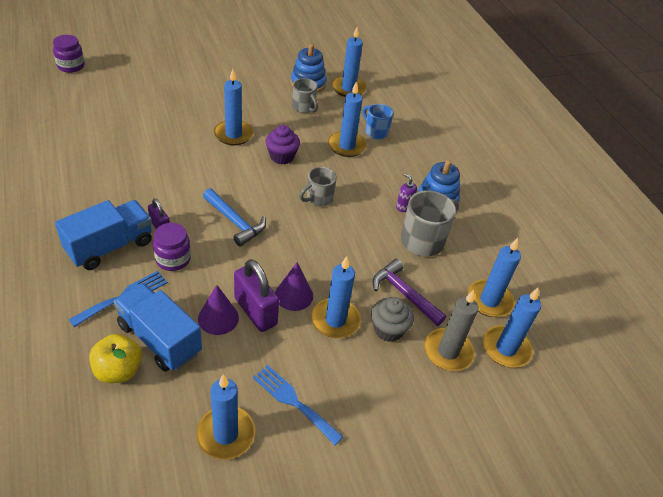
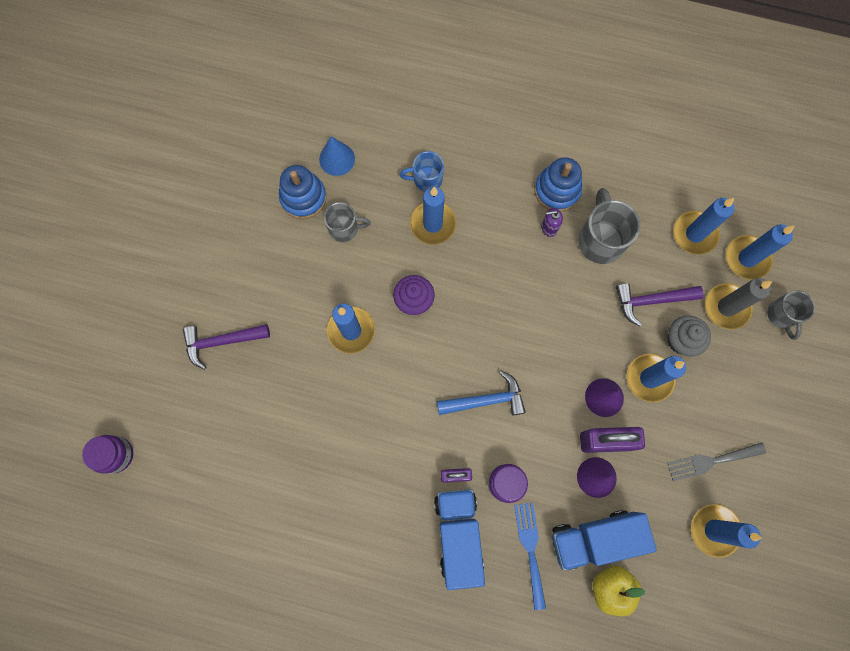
camera: 50 degrees left, 30 degrees up
(179, 82) = (221, 342): none -> purple hammer
(293, 402) = (711, 461): blue fork -> grey fork
(318, 199) = (495, 302): grey mug -> grey mug (781, 316)
(348, 88) = (337, 159): blue candle -> blue cone

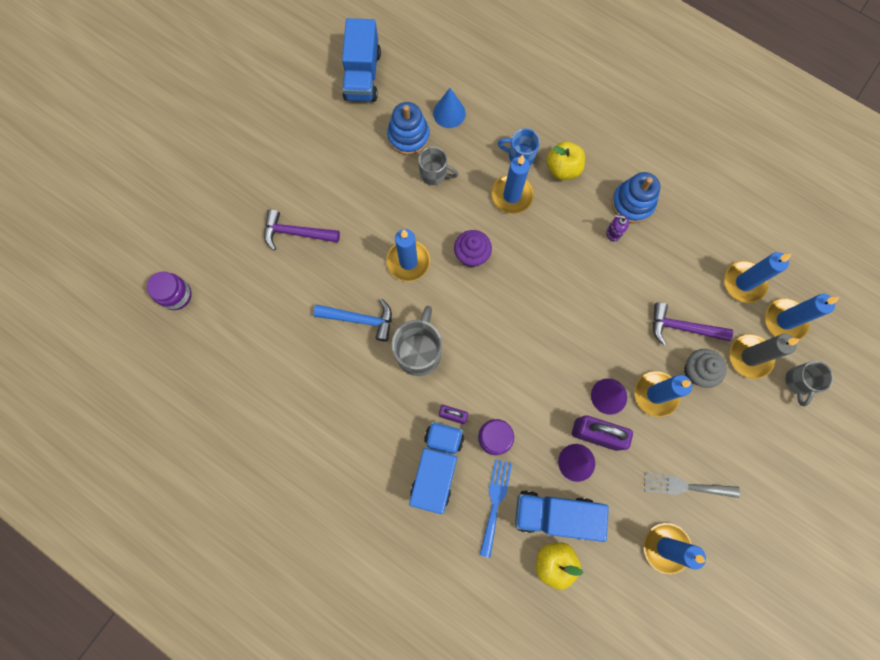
camera: 20 degrees right, 0 degrees up
(231, 149) = (362, 75): none -> blue truck
(474, 178) = (562, 169): none -> yellow apple
(486, 400) = (503, 361): blue hammer -> blue hammer (360, 319)
(600, 240) = (655, 259): grey mug -> grey mug (419, 351)

